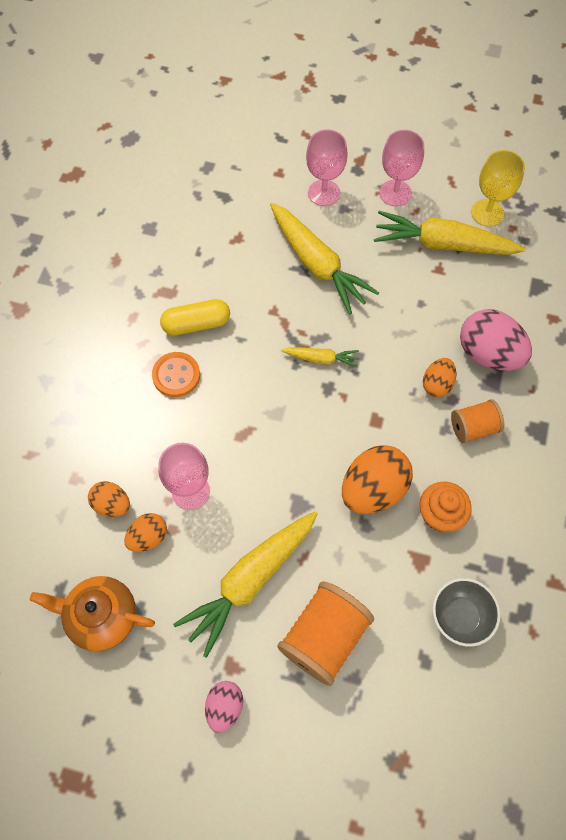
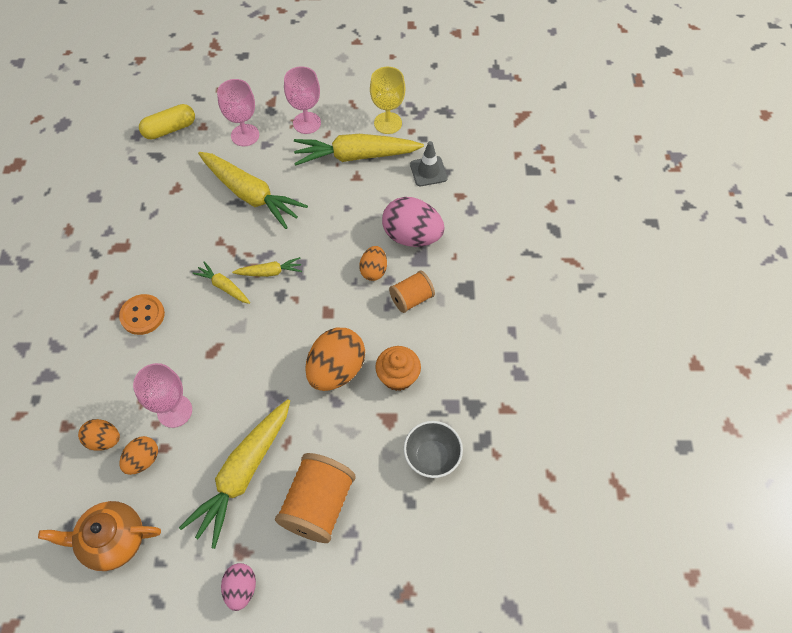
camera: 15 degrees left, 5 degrees down
(196, 324) = (152, 268): yellow capsule -> yellow capsule (170, 129)
(268, 364) = (224, 287): none -> yellow carrot
(522, 281) = (428, 171): none -> grey traffic cone

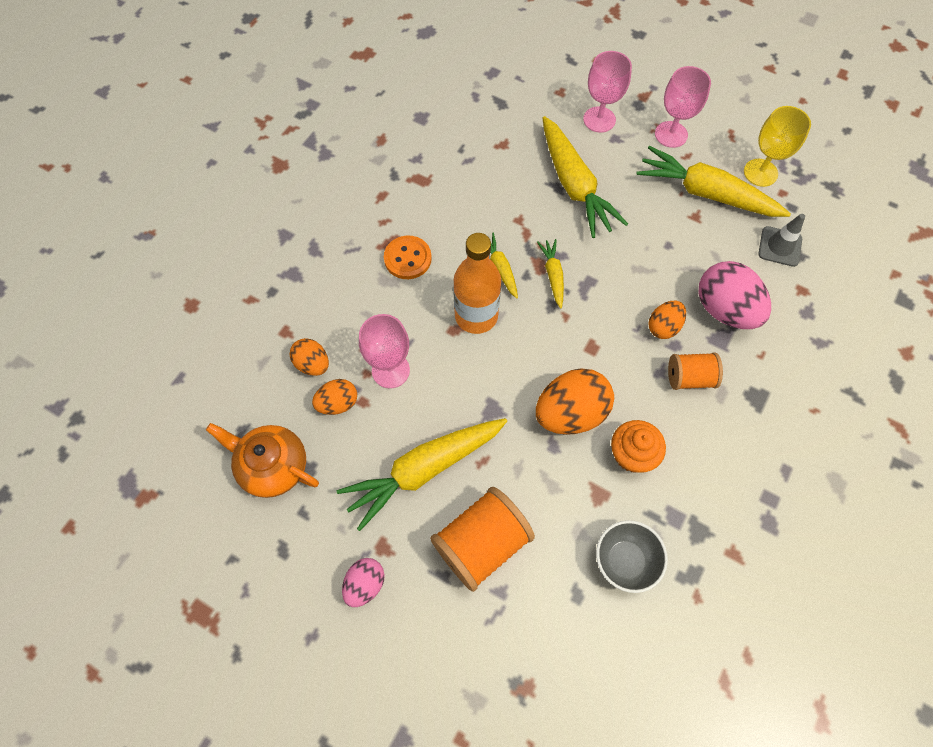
camera: 30 degrees right, 5 degrees up
(170, 129) = (526, 80): yellow capsule -> none
(224, 333) = (476, 316): none -> orange bottle
(269, 272) = (553, 275): yellow carrot -> yellow carrot turned 120 degrees counterclockwise

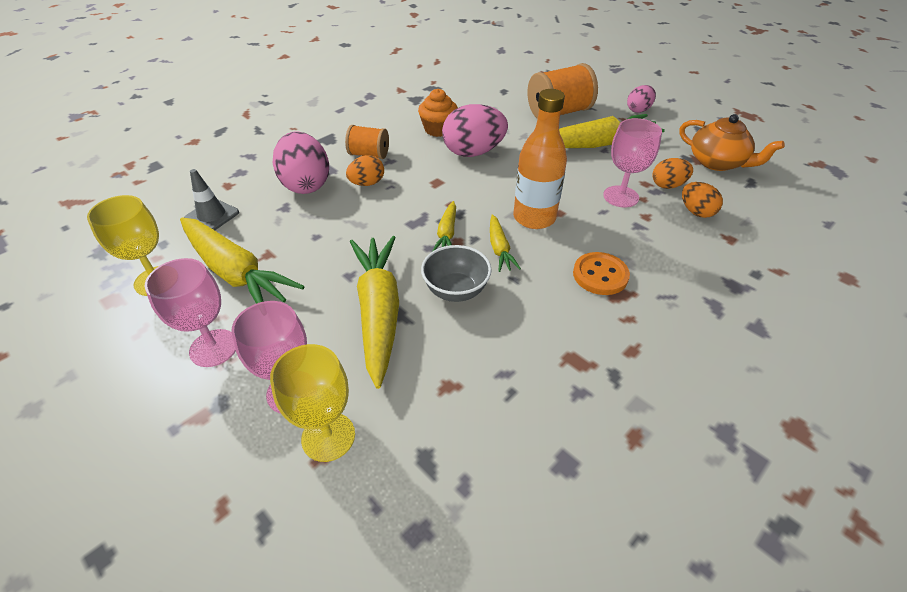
camera: 165 degrees left, 20 degrees down
(562, 102) = (328, 436): none -> yellow goblet
(570, 413) = (473, 152): orange egg -> pink egg
(625, 560) = (468, 96): grey bowl -> grey bowl (456, 290)

